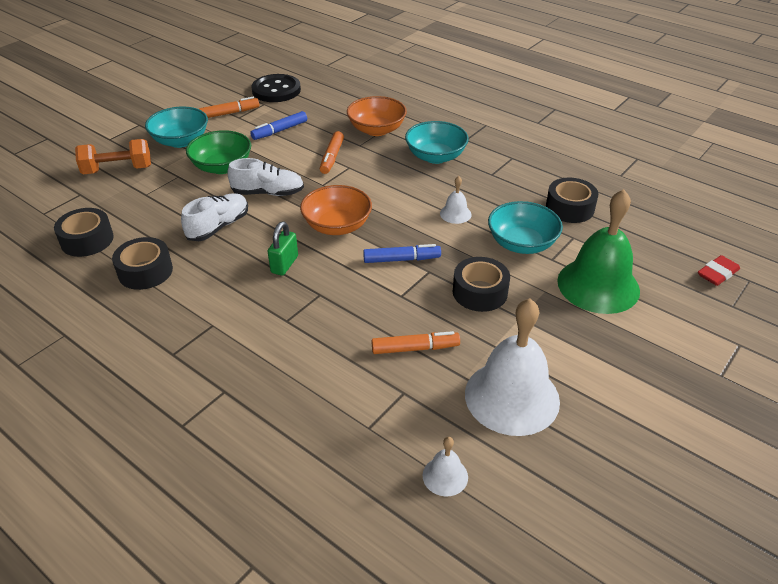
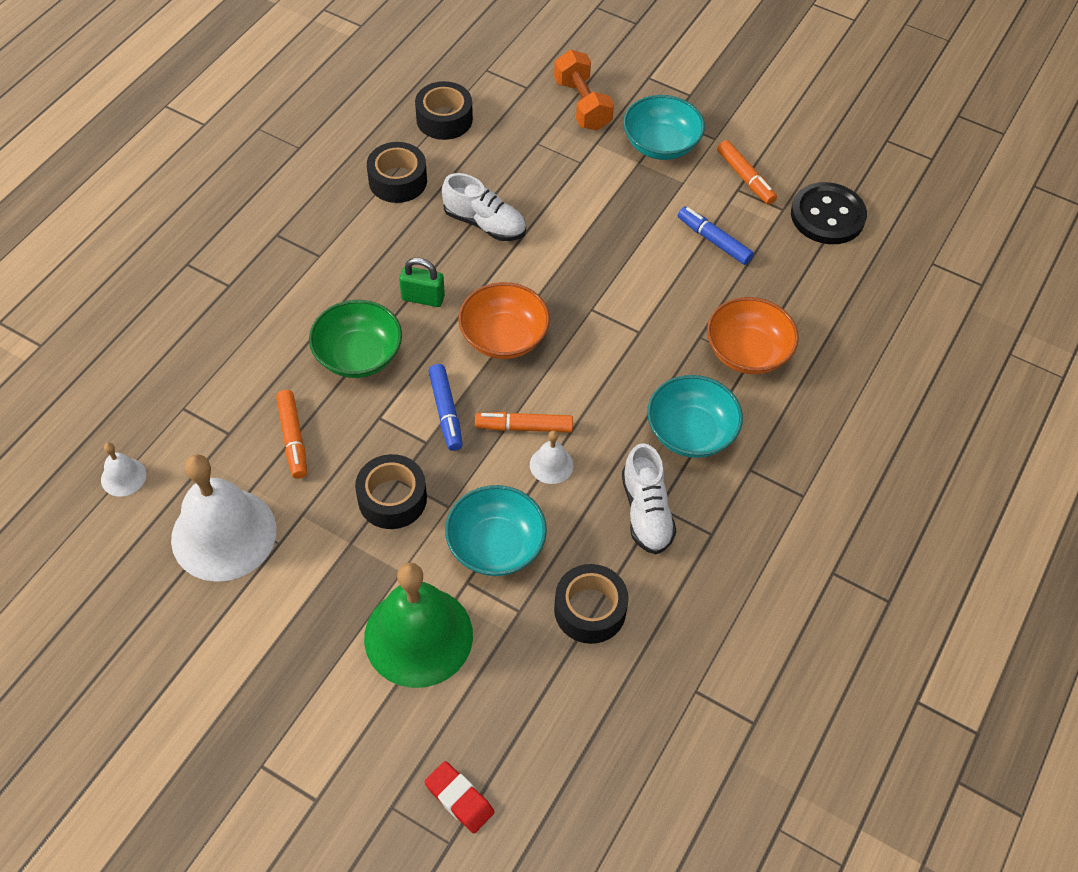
camera: 80 degrees right, 15 degrees up
(222, 167) = (610, 199): green bowl -> green bowl (358, 355)
(268, 193) = (561, 256): white shoe -> white shoe (646, 512)
(332, 157) = (659, 309): orange marker -> orange marker (524, 427)

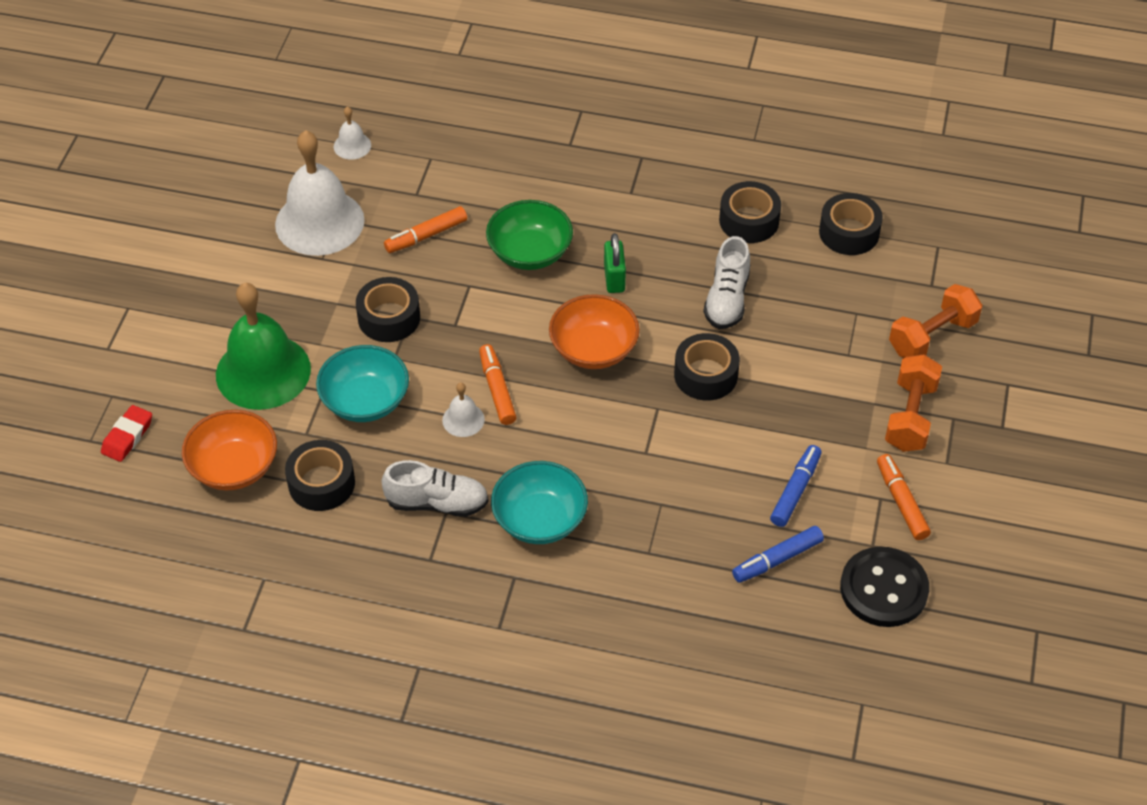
camera: 75 degrees right, 5 degrees down
(446, 412) = (492, 329): blue marker -> blue marker (777, 559)
(566, 264) = (705, 375): none -> black tape
(646, 512) = (437, 503): white shoe -> white shoe turned 150 degrees counterclockwise
(661, 145) = (910, 416): turquoise bowl -> orange dumbbell
(745, 178) = (901, 502): orange marker -> orange marker turned 120 degrees clockwise
(747, 352) = (658, 548): orange bowl -> orange bowl (234, 467)

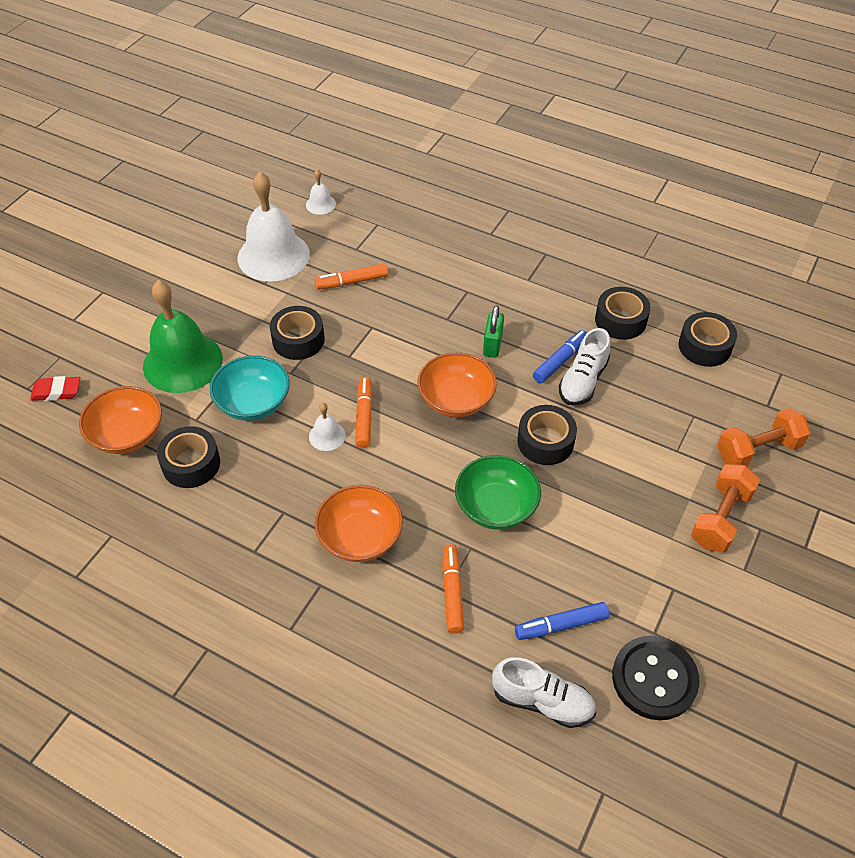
camera: 15 degrees right, 0 degrees up
(127, 436) = (56, 391): red eraser -> red eraser turned 45 degrees clockwise
(437, 503) = (279, 502): white shoe -> white shoe (542, 701)
(530, 252) = (430, 311): green bowl -> green bowl (496, 506)
(539, 519) = (360, 537): turquoise bowl -> orange bowl
(795, 490) = (596, 563): blue marker -> blue marker (560, 361)
(901, 502) = (692, 597): orange marker -> orange marker (452, 592)

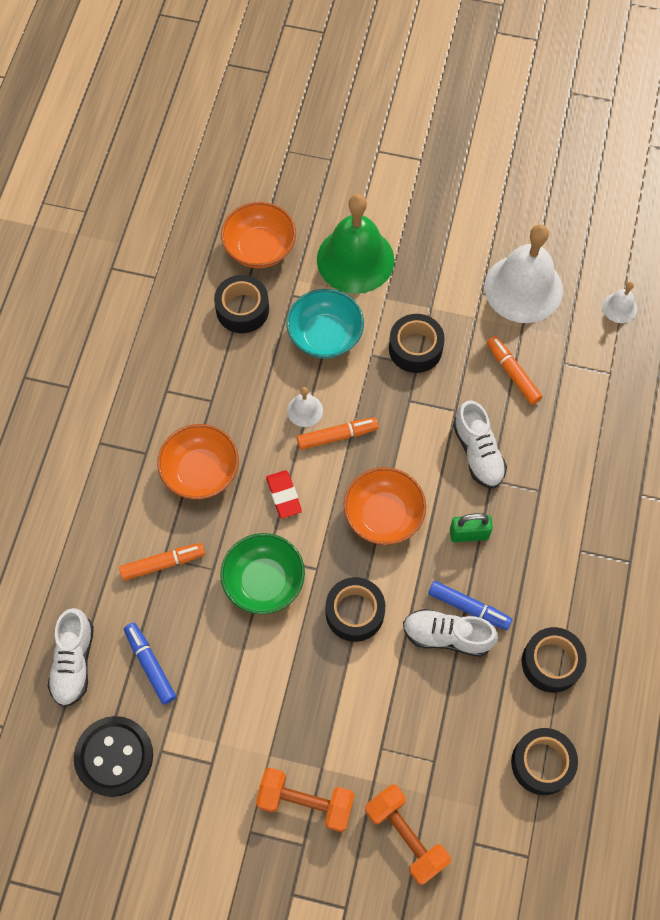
camera: 75 degrees right, 15 degrees up
(56, 391) = (290, 174): red eraser -> red eraser (284, 495)
(418, 321) = (478, 453): none -> white shoe

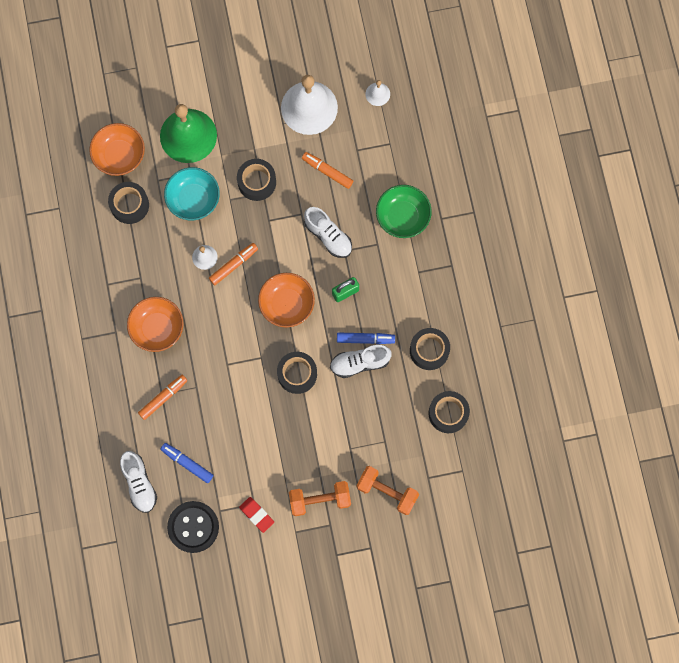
camera: 25 degrees left, 10 degrees up
(264, 581) = (232, 380): green bowl -> green bowl (402, 216)
(284, 495) = (218, 320): red eraser -> red eraser (256, 515)

